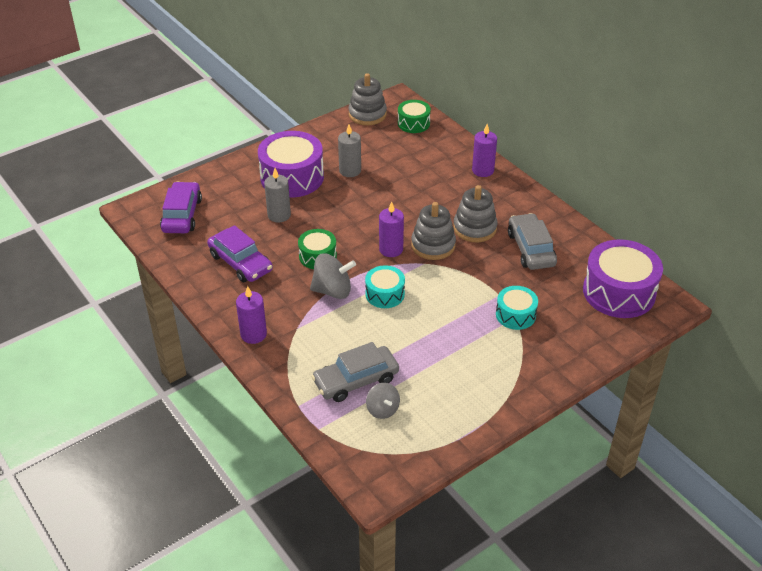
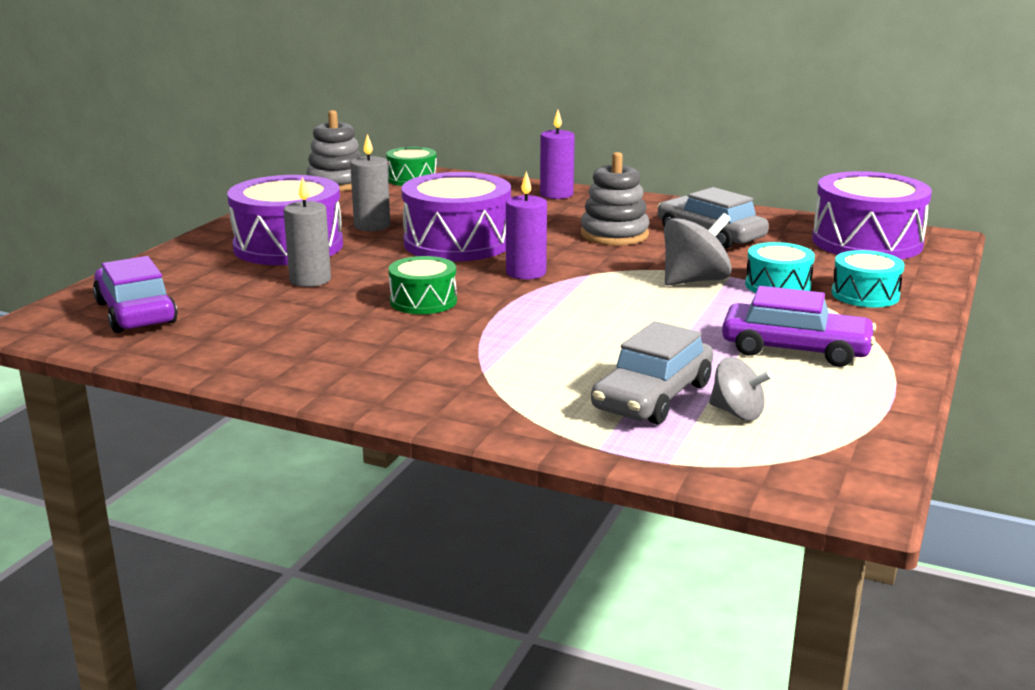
camera: 30 degrees left, 20 degrees down
(240, 262) = (301, 334): purple car -> purple car (795, 349)
(253, 334) = (417, 396): purple candle -> none
(333, 290) = (491, 325): grey spinning top -> grey spinning top (694, 281)
(380, 205) = (457, 243): none -> purple drum
(385, 294) = (574, 310): turquoise drum -> turquoise drum (865, 295)
(433, 245) = (580, 258): grey stacking toy -> none

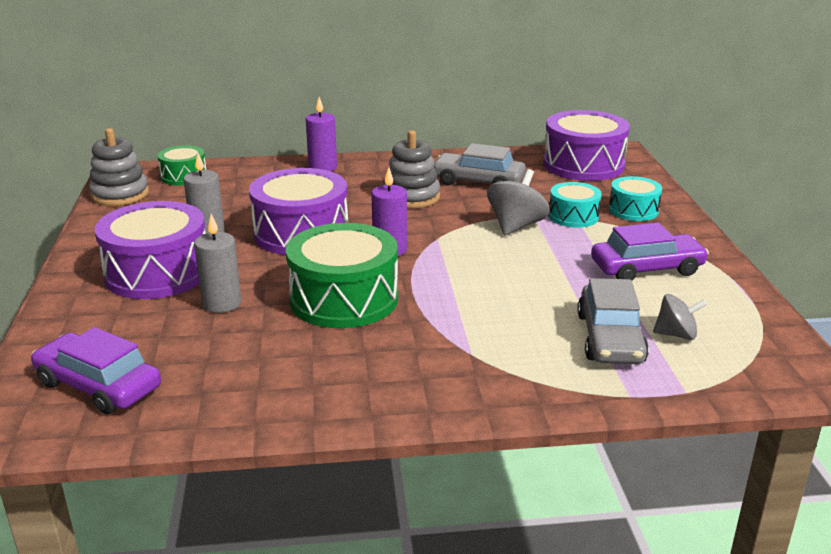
camera: 30 degrees left, 5 degrees up
(423, 301) = (344, 299): green drum -> green drum, size x1.83

